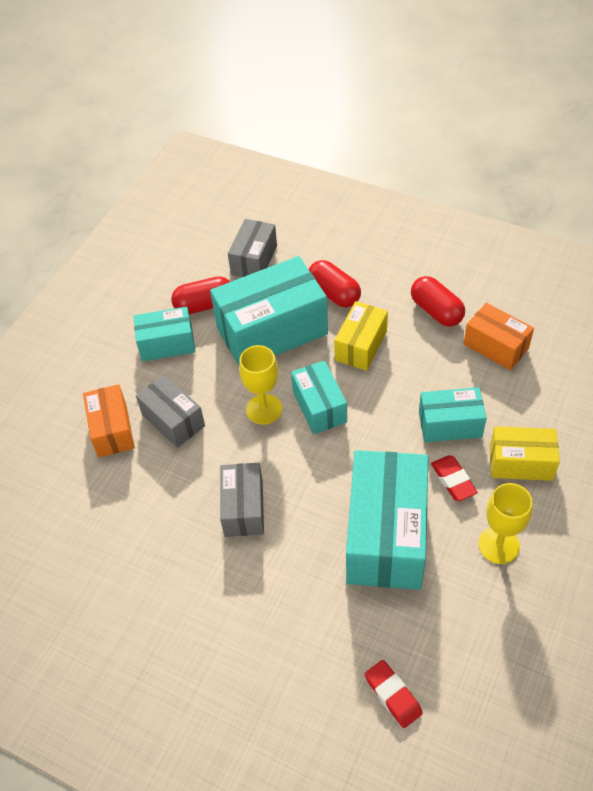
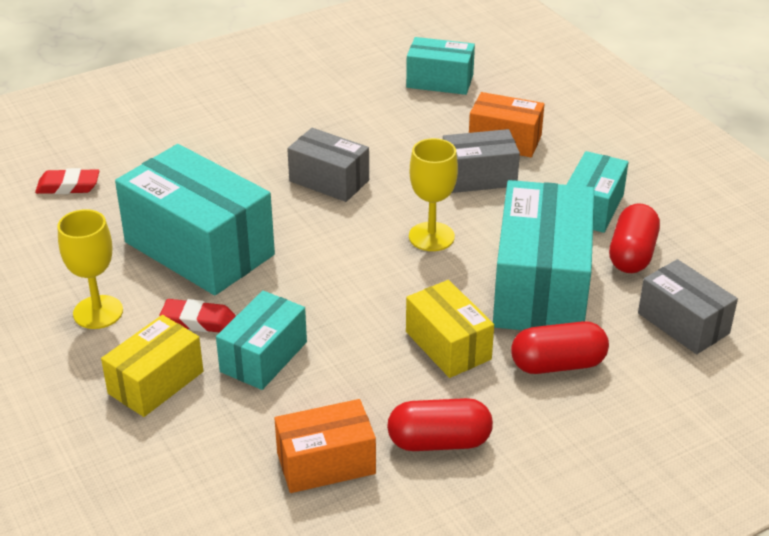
camera: 120 degrees right, 15 degrees down
(319, 406) = (393, 274): turquoise box -> turquoise box (439, 81)

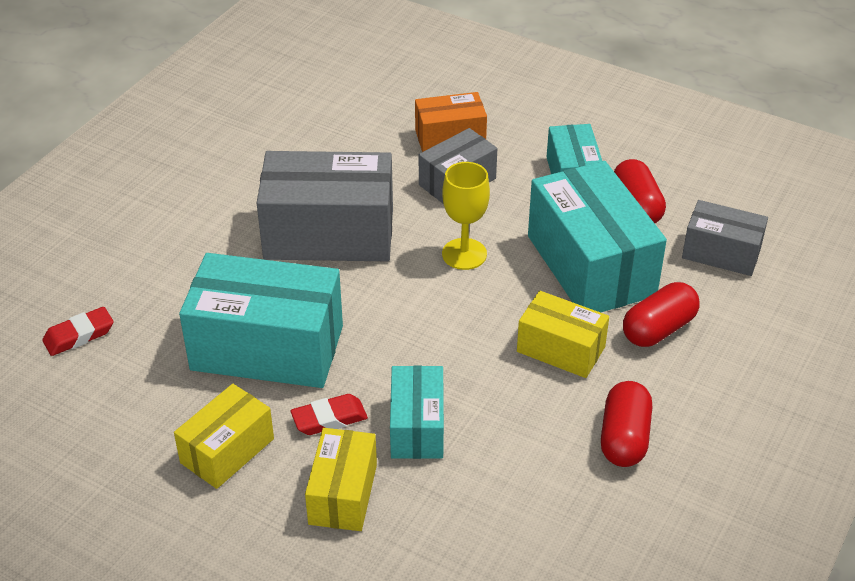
camera: 30 degrees left, 5 degrees up
(98, 312) = (227, 450): yellow goblet -> yellow box
(326, 463) = (551, 499): orange box -> none
(329, 181) = (329, 234): grey box -> grey box, size x1.79
(439, 81) = (345, 98): turquoise box -> none
(439, 442) = (624, 438): red capsule -> red capsule turned 45 degrees counterclockwise

